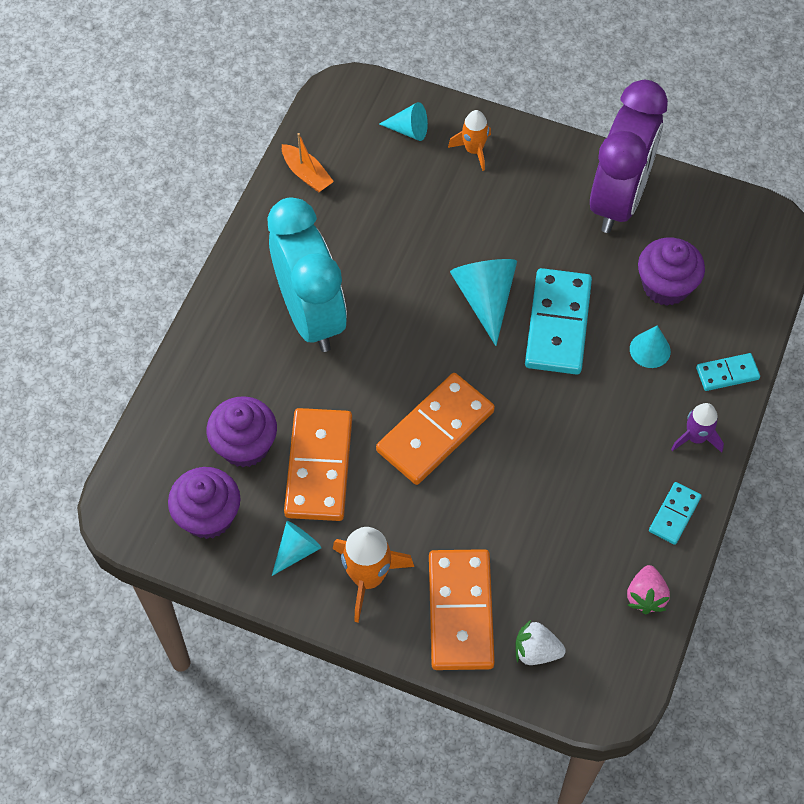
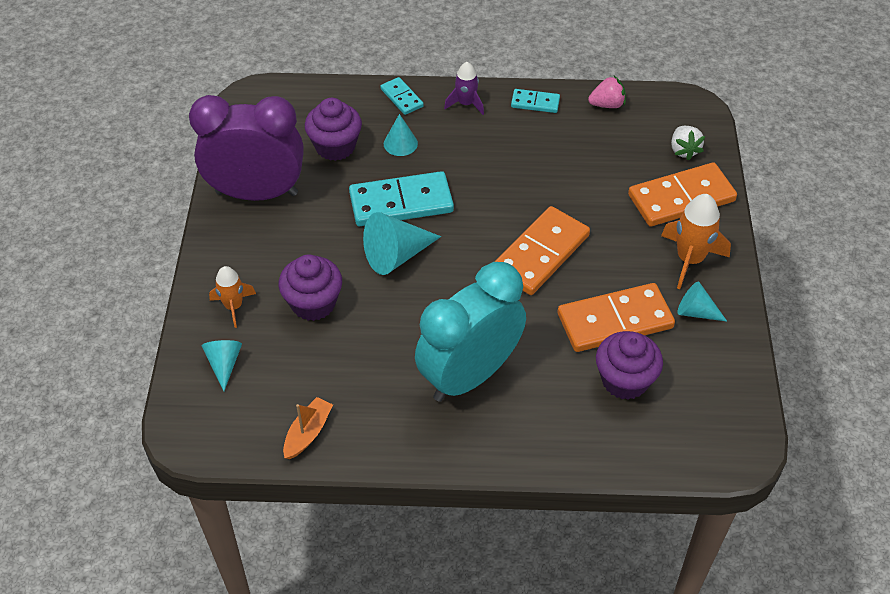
camera: 110 degrees left, 10 degrees down
(208, 516) = (704, 383): purple cupcake -> purple cupcake (313, 303)
(435, 431) = (540, 253): orange domino -> orange domino turned 75 degrees counterclockwise

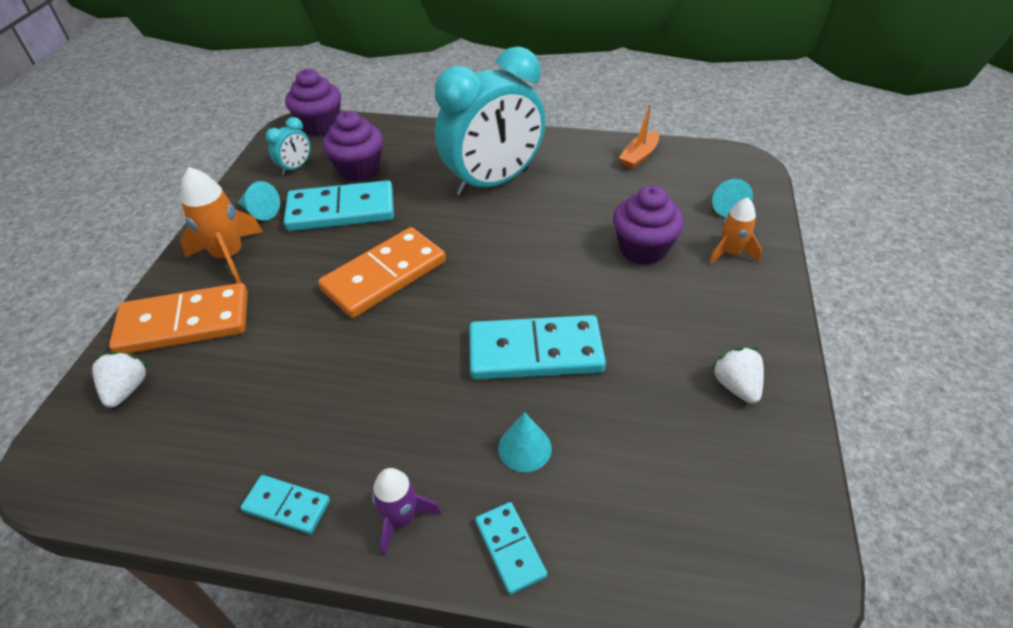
camera: 170 degrees left, 5 degrees down
(257, 193) = (736, 386): purple clock -> white strawberry
(335, 146) = (627, 454): purple cupcake -> purple cupcake (320, 125)
(396, 255) = (548, 288): turquoise cone -> none
(607, 104) = (175, 487): pink strawberry -> none
(615, 321) = (341, 210): orange domino -> turquoise domino
(697, 376) = (296, 167): none -> turquoise clock

